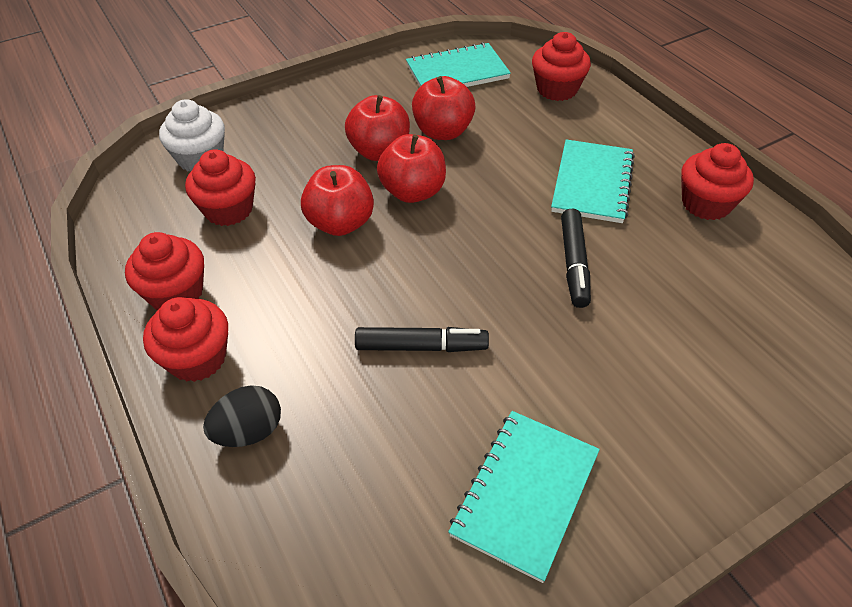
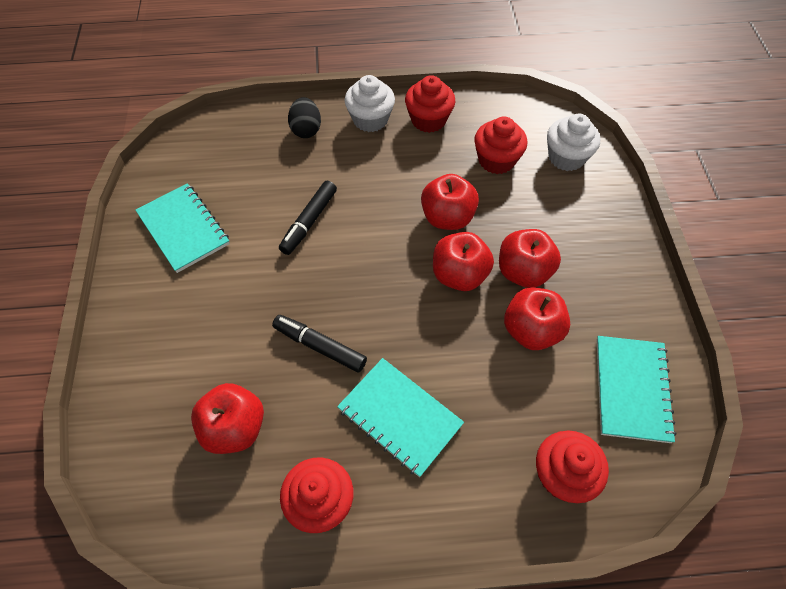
camera: 115 degrees right, 10 degrees up
(197, 358) = (370, 119): red cupcake -> white cupcake
(710, 290) = (235, 428): none -> red apple

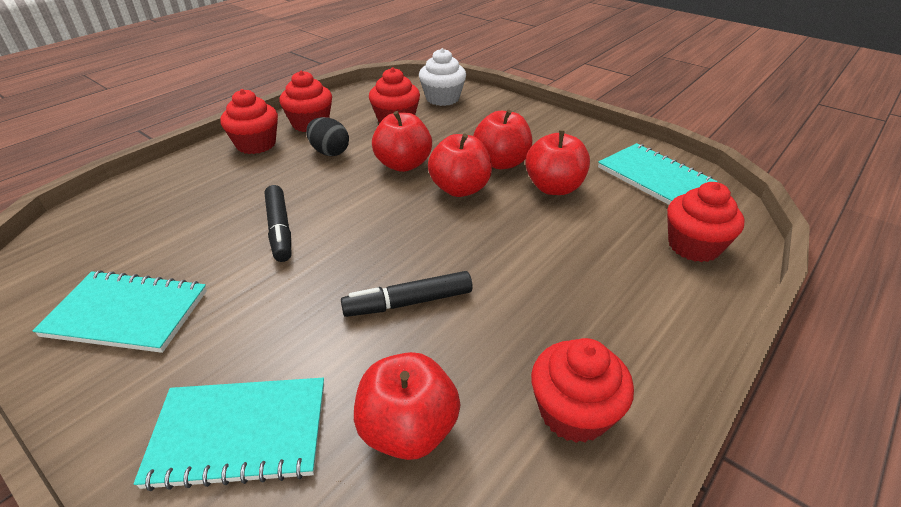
camera: 45 degrees left, 20 degrees down
(306, 129) = (196, 176): black egg -> black egg (329, 152)
(370, 119) = (256, 144): white cupcake -> red cupcake
(400, 417) = (544, 298): turquoise notebook -> turquoise notebook (239, 433)

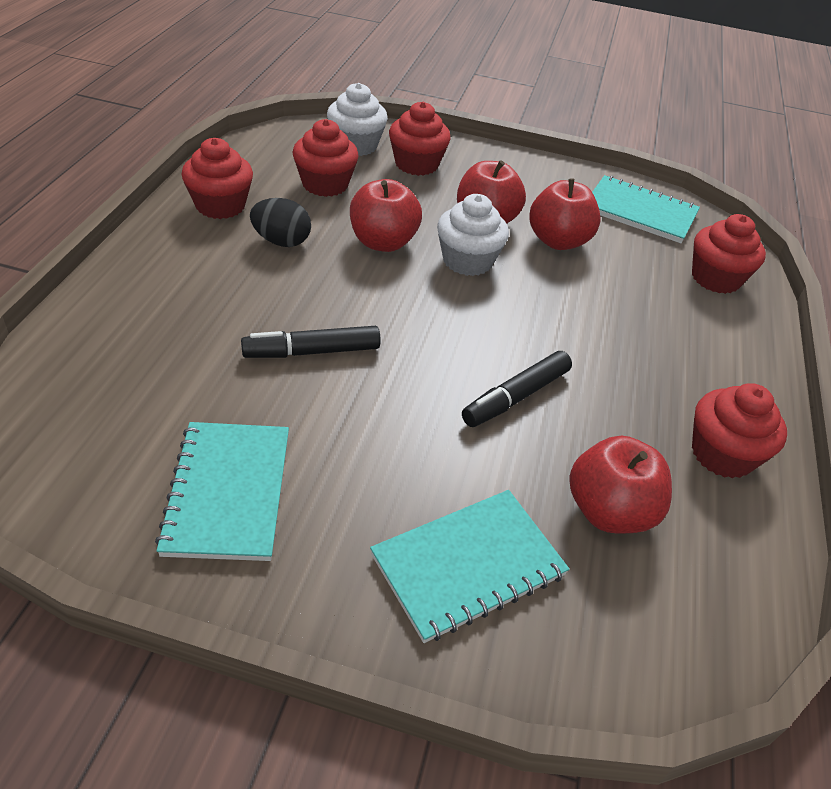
camera: 30 degrees left, 5 degrees up
(127, 314) = (228, 492): turquoise notebook -> turquoise notebook turned 75 degrees counterclockwise
(256, 144) = (175, 247): red cupcake -> red cupcake (416, 164)
(279, 229) = (312, 351): black marker -> black marker turned 120 degrees clockwise
(460, 189) = (467, 261): red apple -> white cupcake

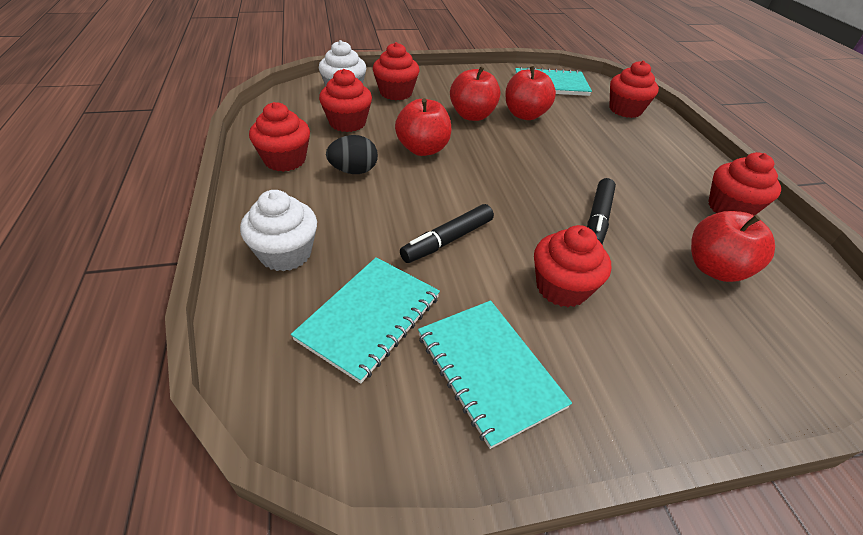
camera: 25 degrees left, 0 degrees up
(389, 450) = (562, 287): none -> red cupcake
(467, 261) = (486, 144): white cupcake -> white cupcake (285, 253)
(468, 565) = (681, 343): turquoise notebook -> turquoise notebook (369, 318)

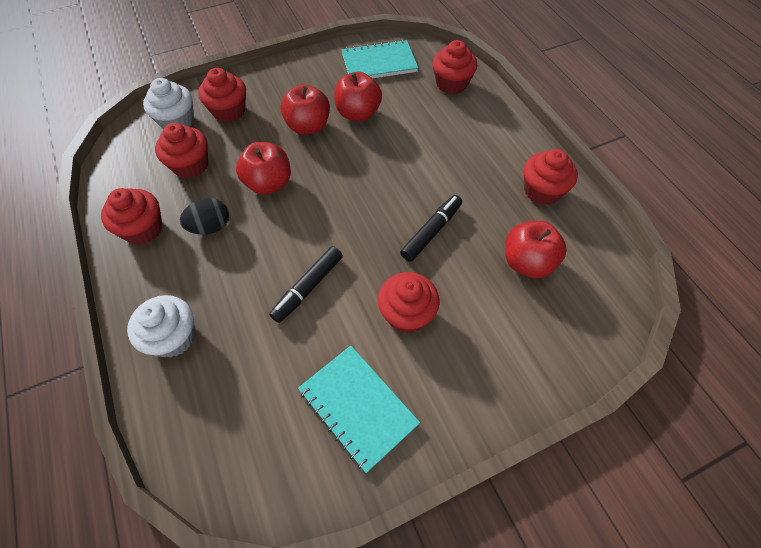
camera: 10 degrees left, 15 degrees up
(369, 318) = (258, 383): turquoise notebook -> none
(597, 219) = (431, 232): black marker -> black marker turned 150 degrees counterclockwise

